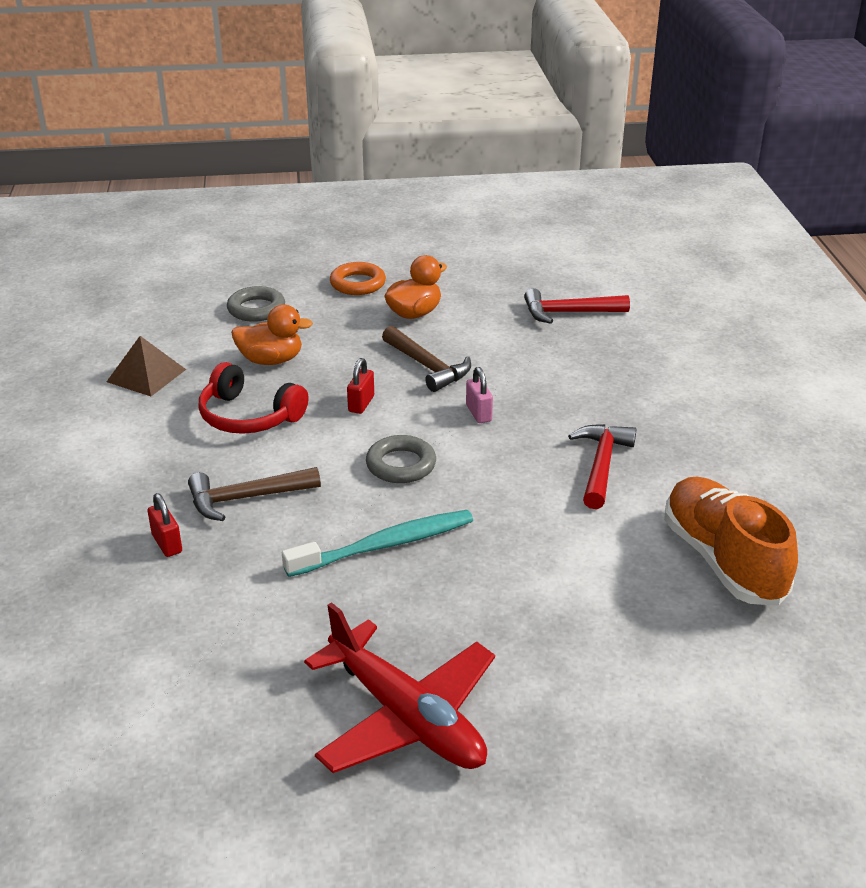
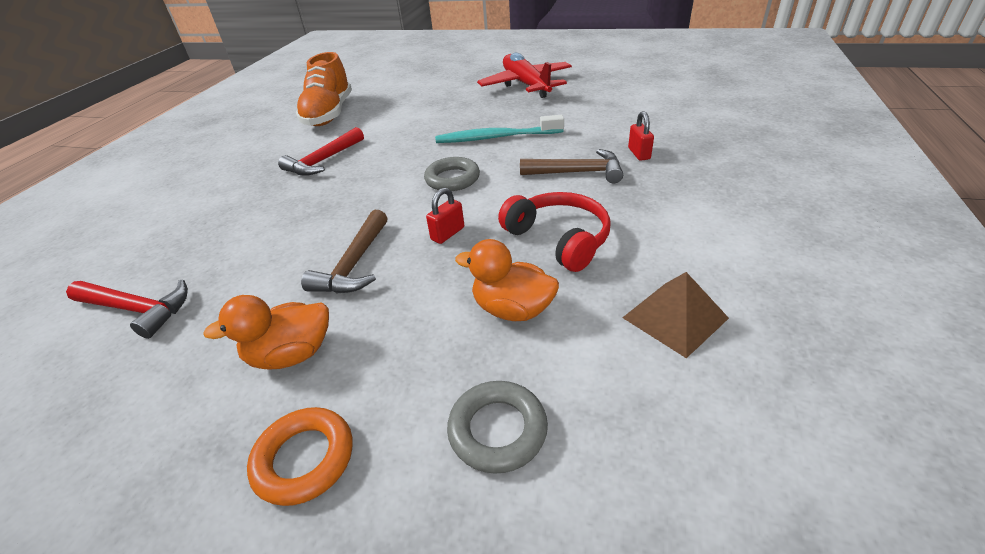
camera: 155 degrees left, 5 degrees up
(427, 367) = (354, 264): brown hammer -> brown hammer turned 150 degrees counterclockwise
(478, 413) = (359, 208): pink padlock -> none

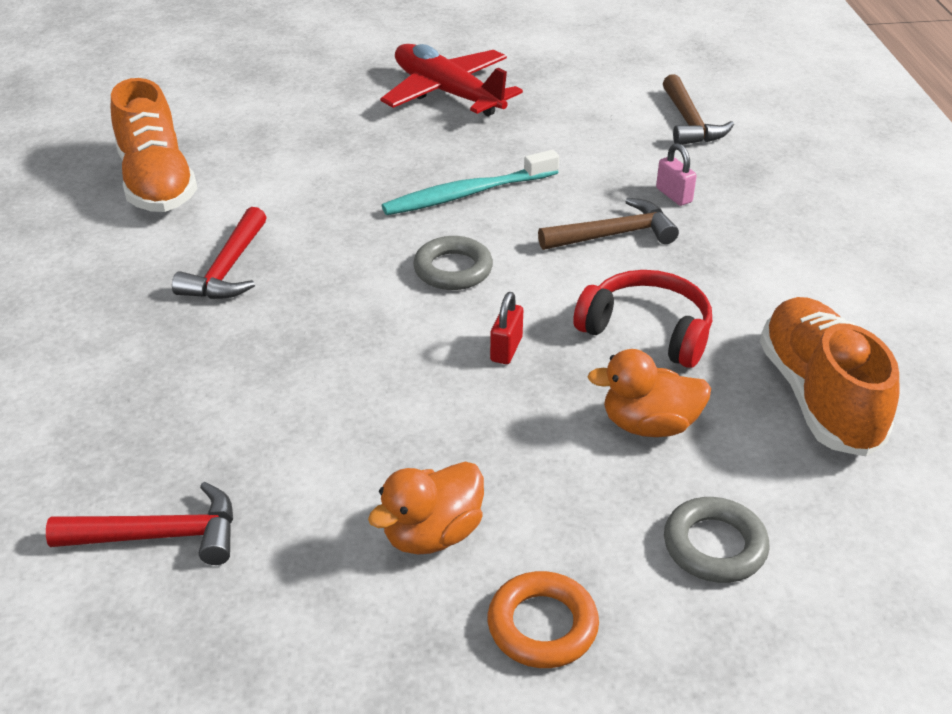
camera: 25 degrees left, 0 degrees up
(354, 264) = (415, 412): brown hammer -> brown hammer (689, 122)
(639, 153) = (674, 195): red padlock -> pink padlock
(674, 317) = (818, 396): brown pyramid -> orange shoe

